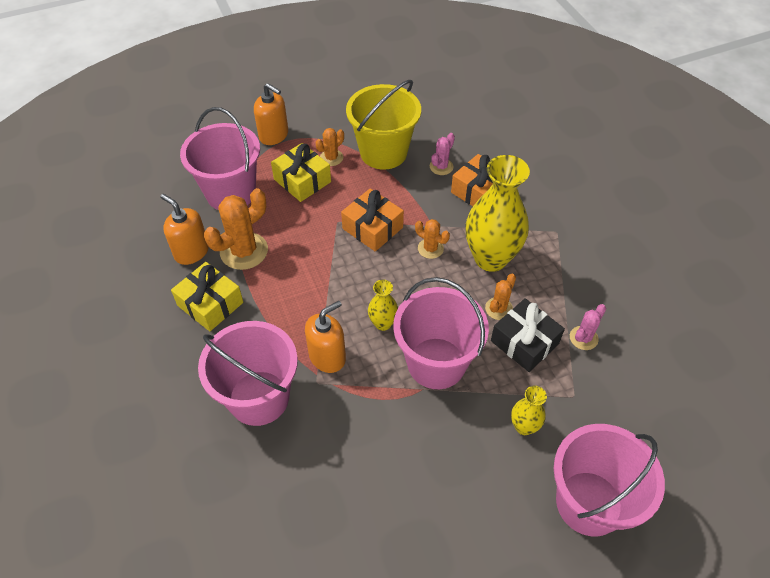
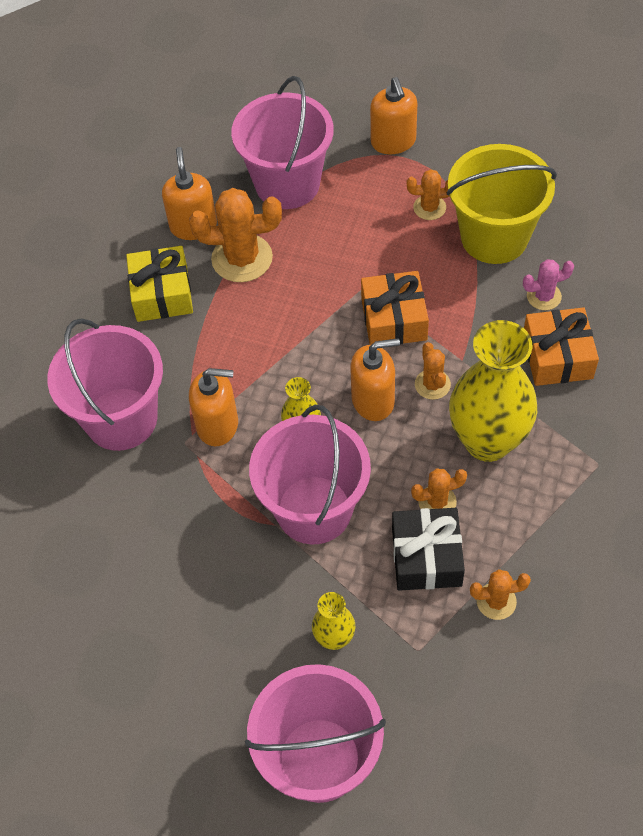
camera: 45 degrees right, 5 degrees up
(302, 181) = (372, 216): yellow gift -> none
(406, 279) = (373, 400): none -> orange soap dispenser
(583, 338) = (496, 601): pink cactus -> orange cactus

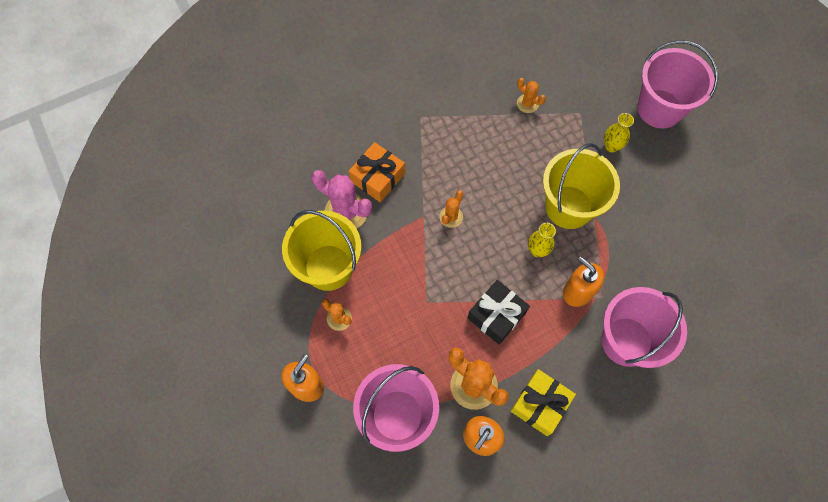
camera: 140 degrees left, 10 degrees up
(314, 509) = (568, 207): pink bucket -> yellow bucket
(373, 400) = (487, 234): orange soap dispenser -> none
(394, 319) = (431, 268): orange gift -> none
(426, 557) = (538, 144): black gift -> black gift (496, 315)
(437, 502) = (508, 162): orange cactus -> none
(487, 441) = (456, 168): yellow vase -> none
(544, 296) = (346, 212): pink cactus -> pink cactus, size x1.83

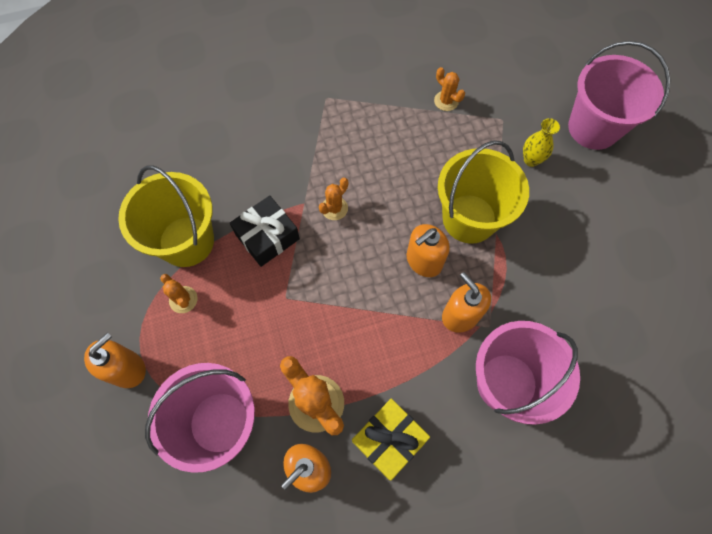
camera: 10 degrees right, 0 degrees up
(346, 212) = (221, 185): pink cactus -> none
(378, 177) = (264, 154): orange gift -> none
(496, 315) = (361, 326): black gift -> black gift (267, 236)
(537, 250) = (423, 261): yellow vase -> orange soap dispenser

